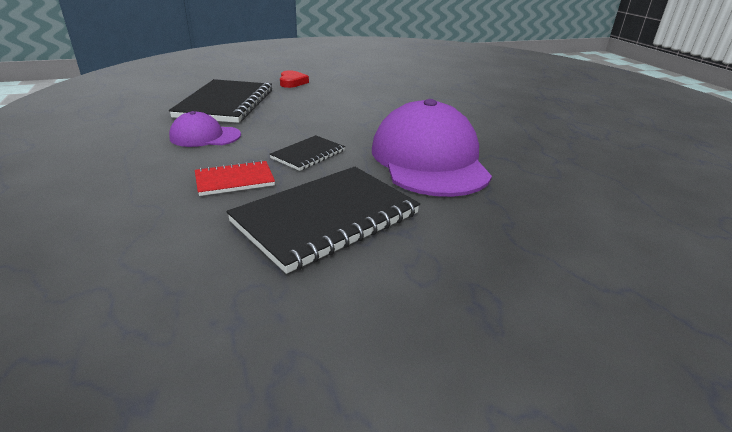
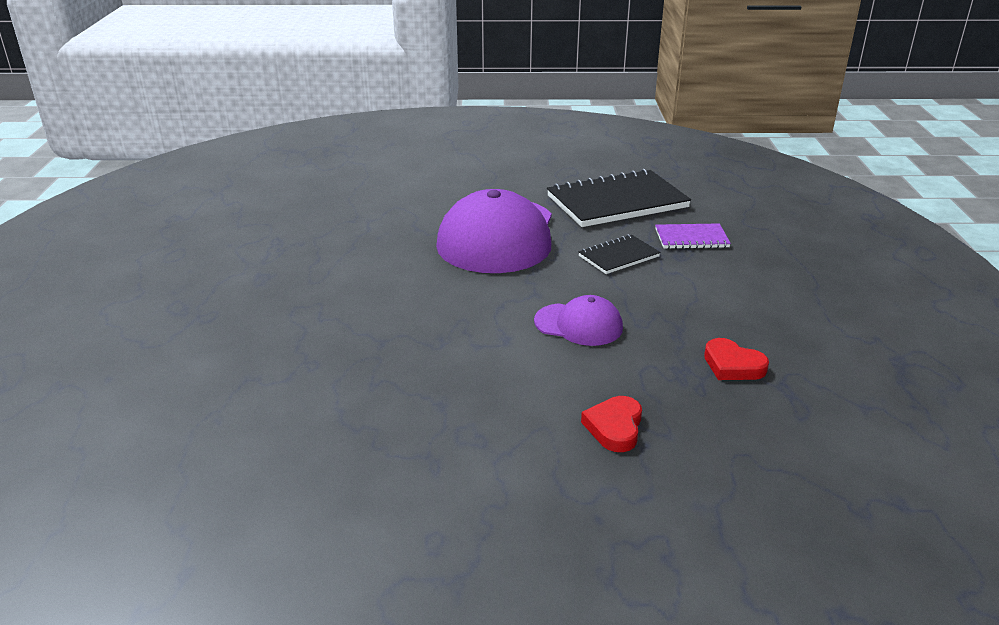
camera: 160 degrees left, 0 degrees up
(205, 136) = (739, 296): purple cap -> purple cap (578, 324)
(225, 103) = (732, 365): black notebook -> red heart
(234, 180) = (691, 238): red notebook -> purple notebook

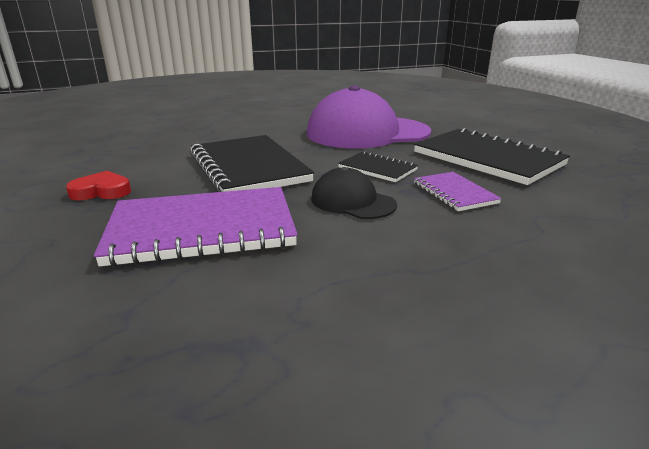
camera: 70 degrees right, 5 degrees down
(578, 324) = (248, 167): purple cap -> black notebook
(694, 285) = (352, 201): none -> black cap
(732, 365) = (202, 229): red heart -> purple notebook

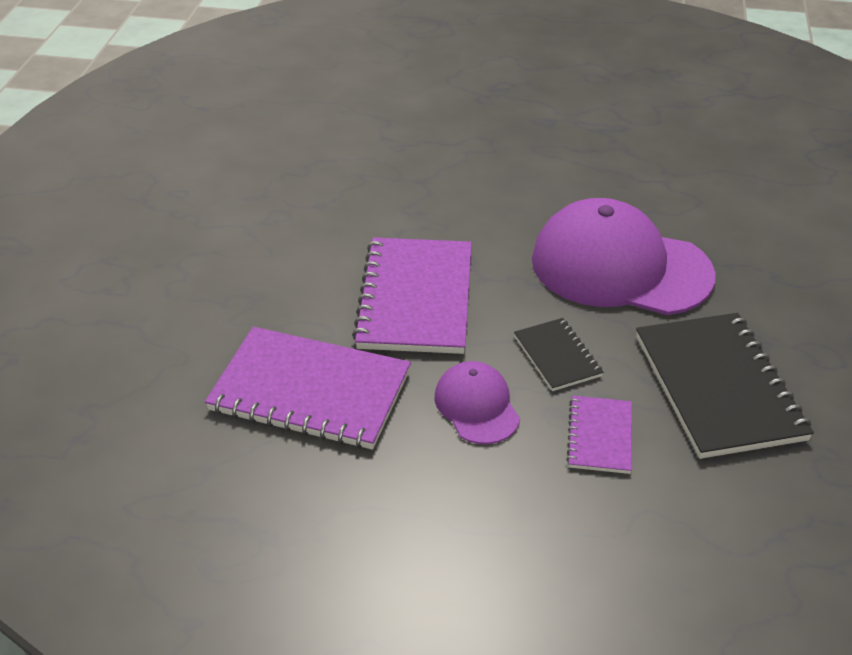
camera: 30 degrees right, 15 degrees up
(101, 191) = (252, 292): red heart -> none
(248, 167) = (416, 298): black notebook -> purple notebook
(352, 201) = (477, 406): black cap -> purple cap

